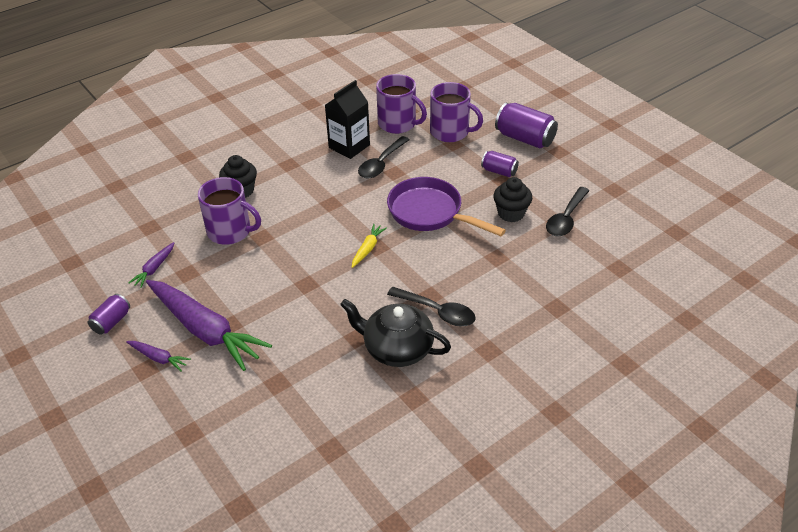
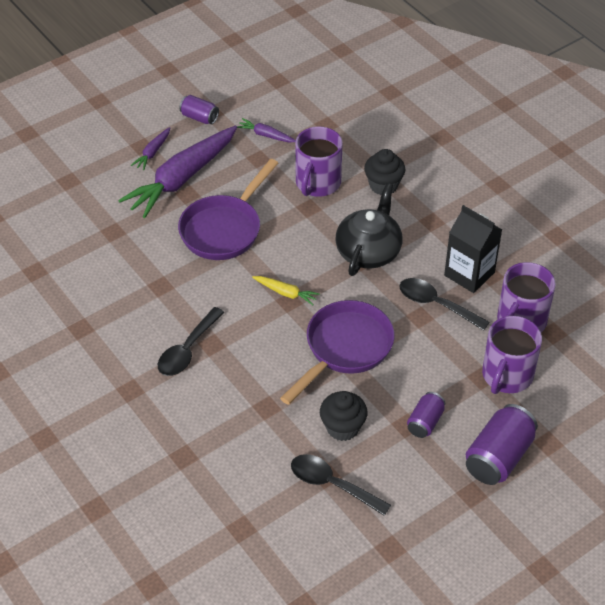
camera: 90 degrees right, 5 degrees up
(283, 293) = (224, 229): none -> purple pan
(397, 348) = (142, 316): black teapot -> black teapot (368, 251)

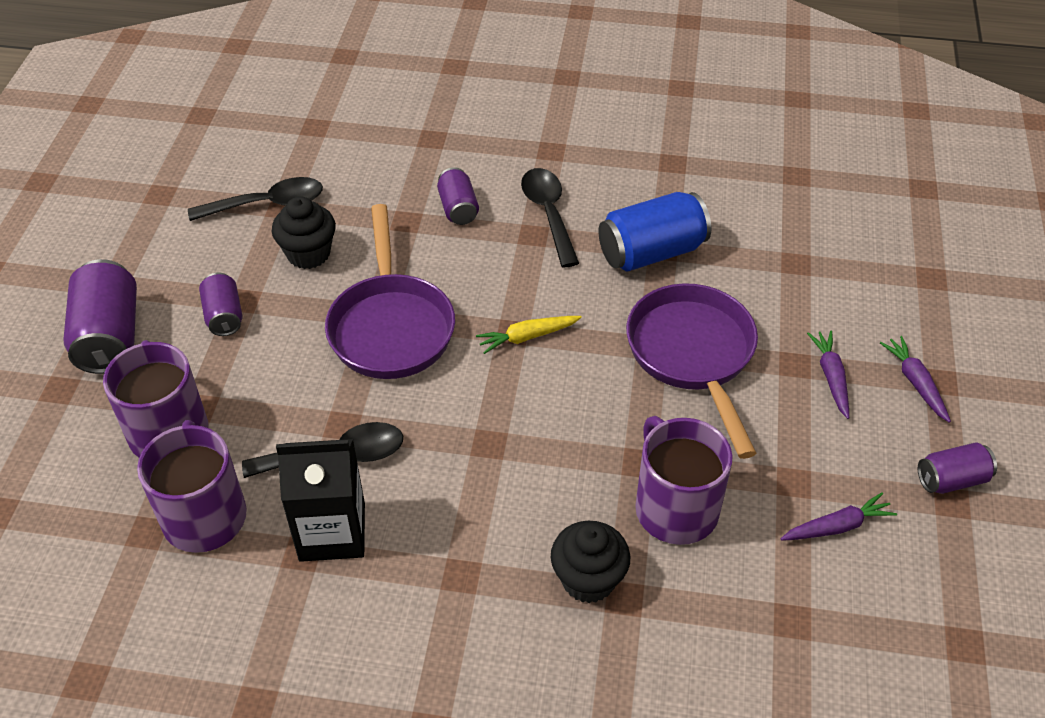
camera: 135 degrees right, 0 degrees up
(169, 288) = (651, 252): none -> blue can
(182, 179) = (831, 377): purple carrot -> purple carrot, size x0.43
(229, 392) = (458, 208): none -> purple can
(368, 251) = (494, 461): black teapot -> none

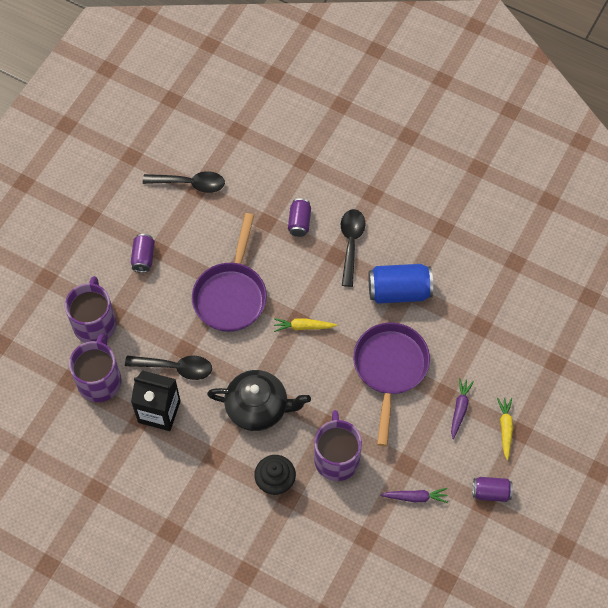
camera: 20 degrees right, 15 degrees up
(109, 336) = (79, 251): purple can -> none
(308, 254) = (202, 228): black cupcake -> none
(505, 472) = (258, 407): none -> black teapot
(915, 382) = (505, 428): purple carrot -> yellow carrot

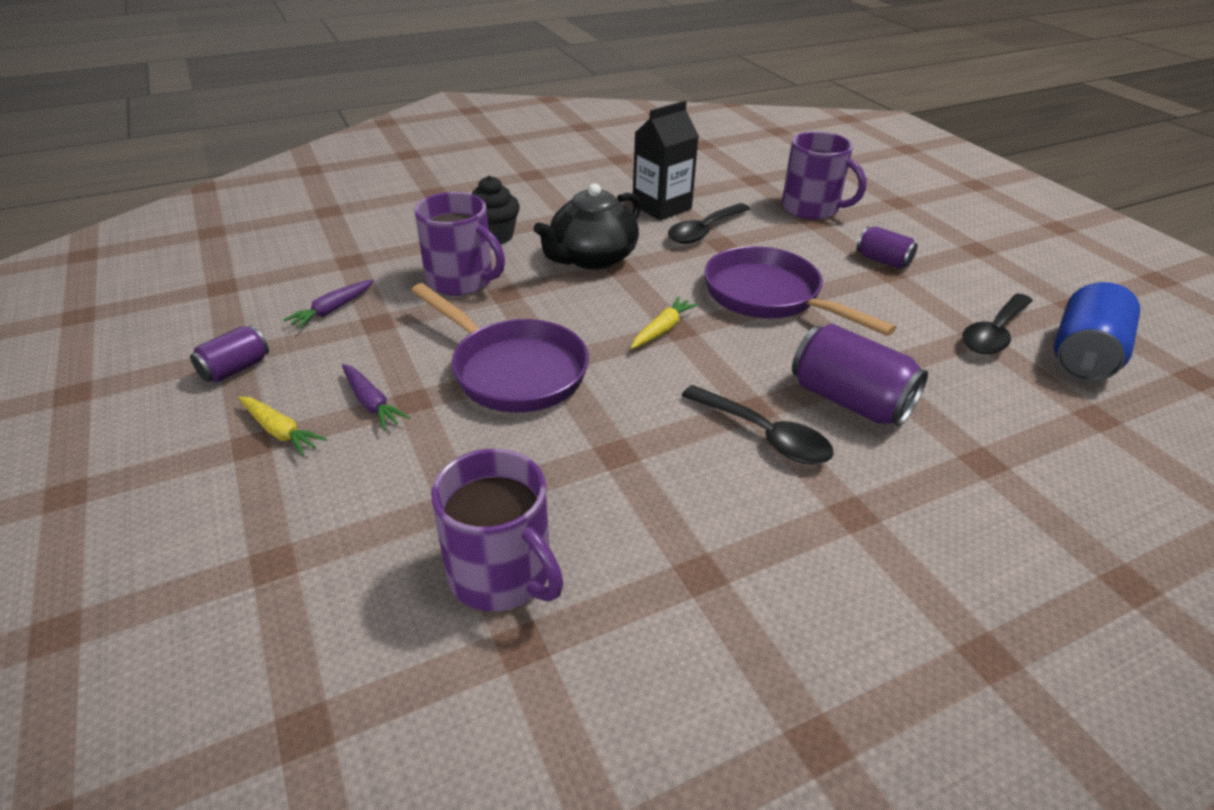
camera: 125 degrees right, 25 degrees down
(99, 380) = (736, 191): purple mug -> purple mug (501, 574)
(299, 222) = (849, 401): purple can -> purple can, size x1.74
(399, 291) = (625, 443): blue can -> blue can (1083, 356)

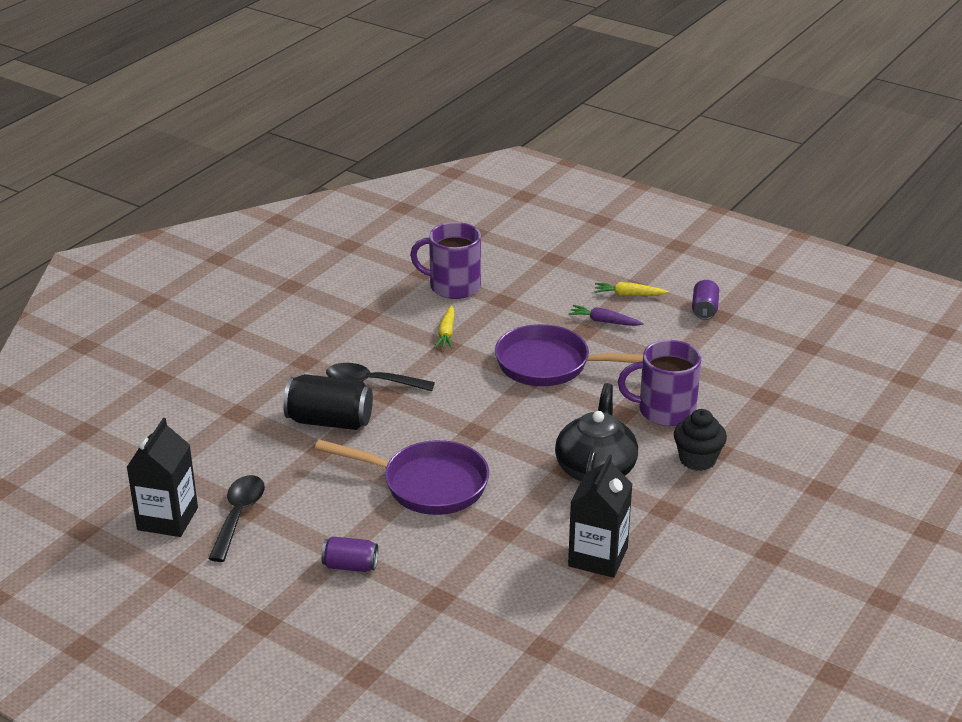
camera: 150 degrees right, 5 degrees down
(332, 310) = (712, 358): purple carrot -> none
(662, 329) = (484, 426): yellow carrot -> yellow carrot (446, 333)
(704, 231) = (532, 539): black spoon -> none
(811, 208) = (451, 619): purple mug -> none
(849, 401) = (329, 421): purple can -> black can
(1083, 356) = (167, 519): blue can -> black carton

